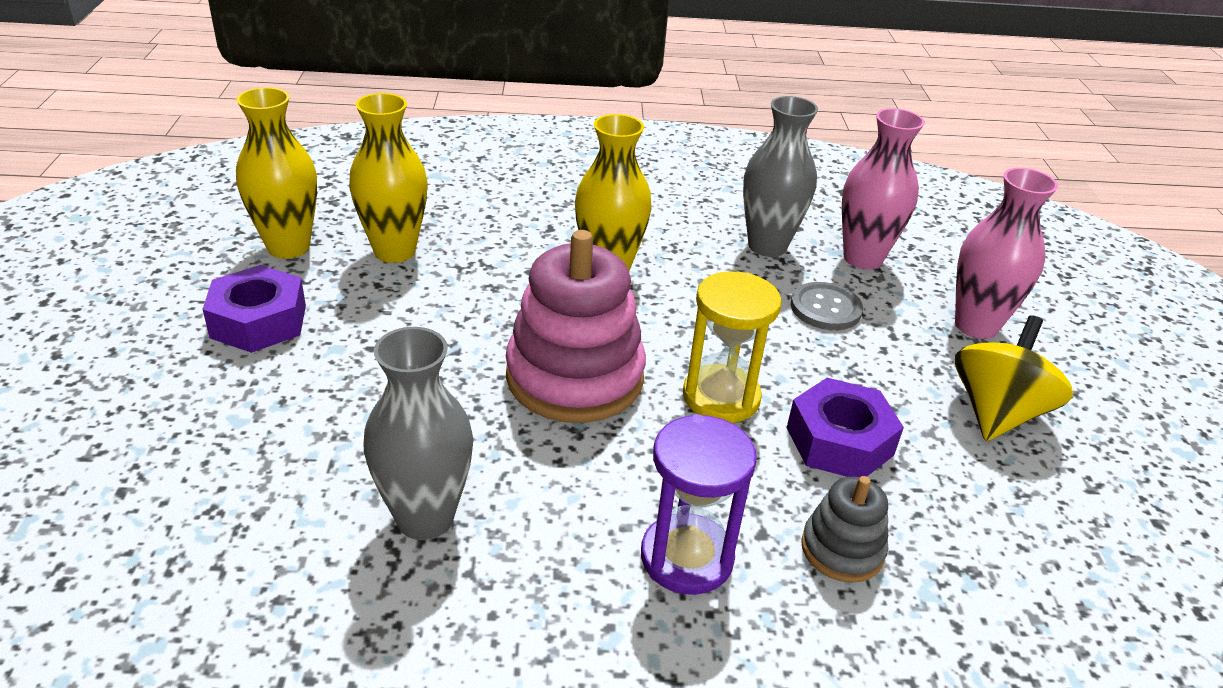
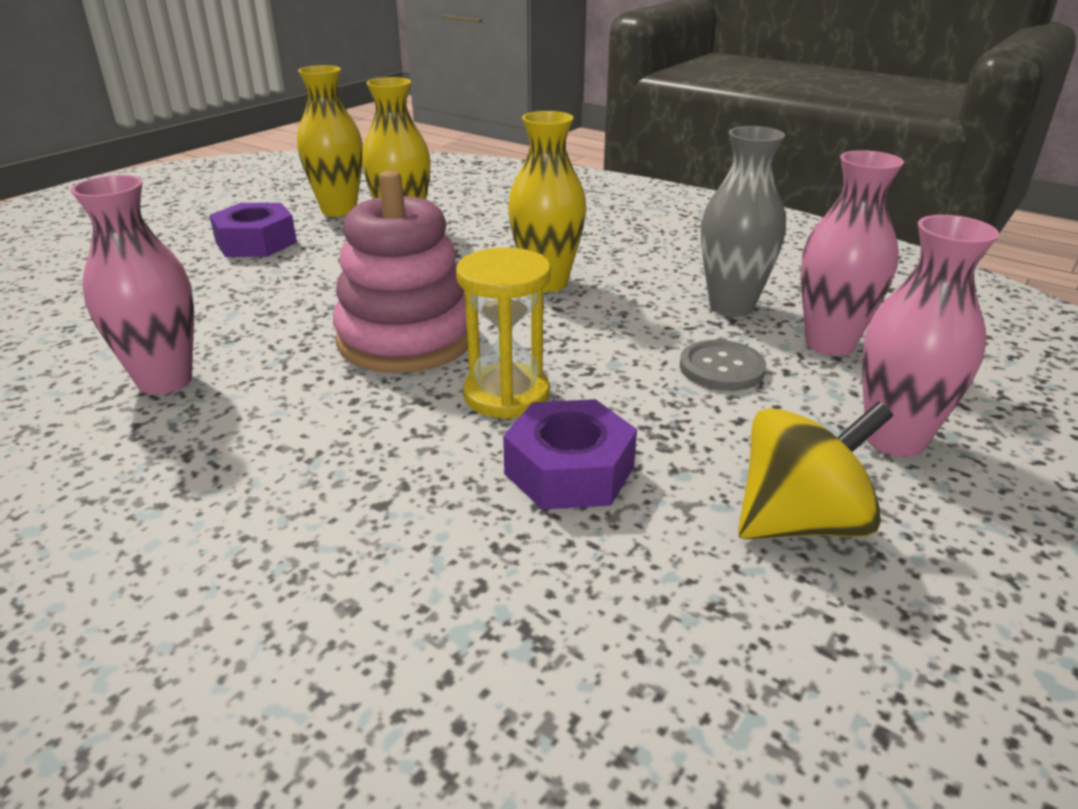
camera: 40 degrees right, 5 degrees down
(425, 518) = (165, 381): grey vase -> pink vase
(686, 557) = (292, 489): purple hourglass -> none
(842, 549) = (432, 552): grey stacking toy -> none

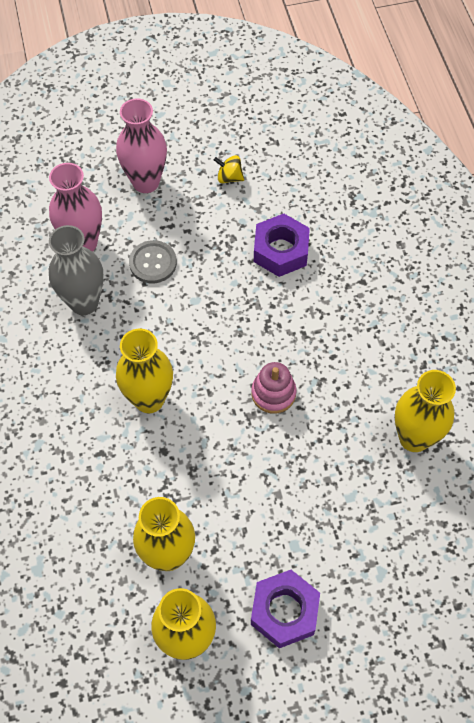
camera: 140 degrees left, 30 degrees up
(165, 381) = (414, 438): pink vase -> yellow vase
(406, 339) = (273, 393): pink stacking toy -> pink stacking toy, size x0.51
(506, 395) = (264, 312): yellow hourglass -> none
(800, 522) = (229, 177): yellow spinning top -> yellow spinning top, size x0.50

